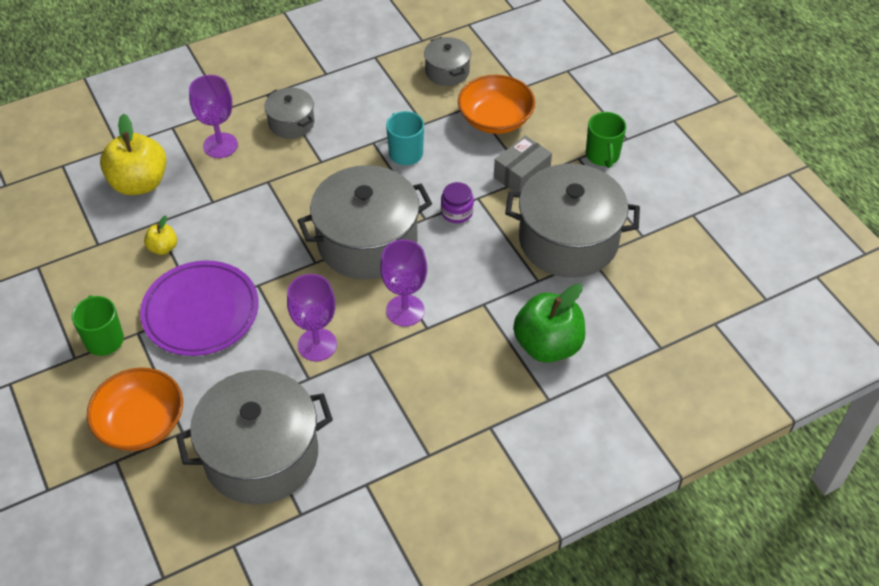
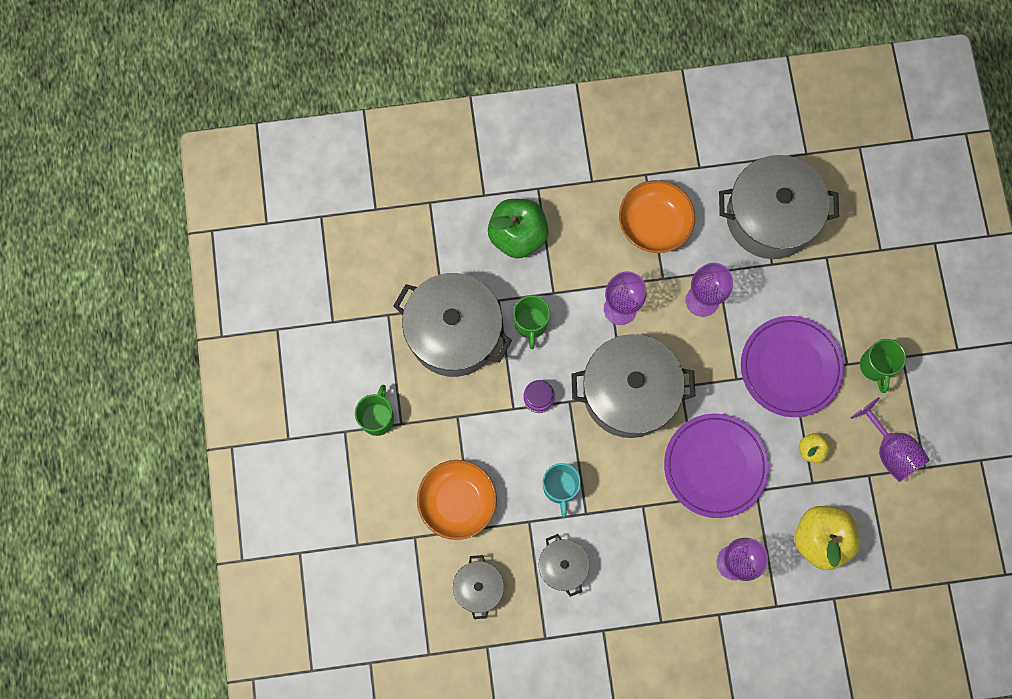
camera: 160 degrees left, 25 degrees up
(77, 270) = (890, 450): none -> purple goblet
(141, 423) = (857, 276): orange bowl -> orange bowl (654, 223)
(259, 209) = (715, 466): none -> purple plate
(291, 123) = (657, 569): grey pot -> grey pot (563, 566)
(494, 269) = (530, 324): none -> green mug
(521, 174) = (462, 422): grey box -> none

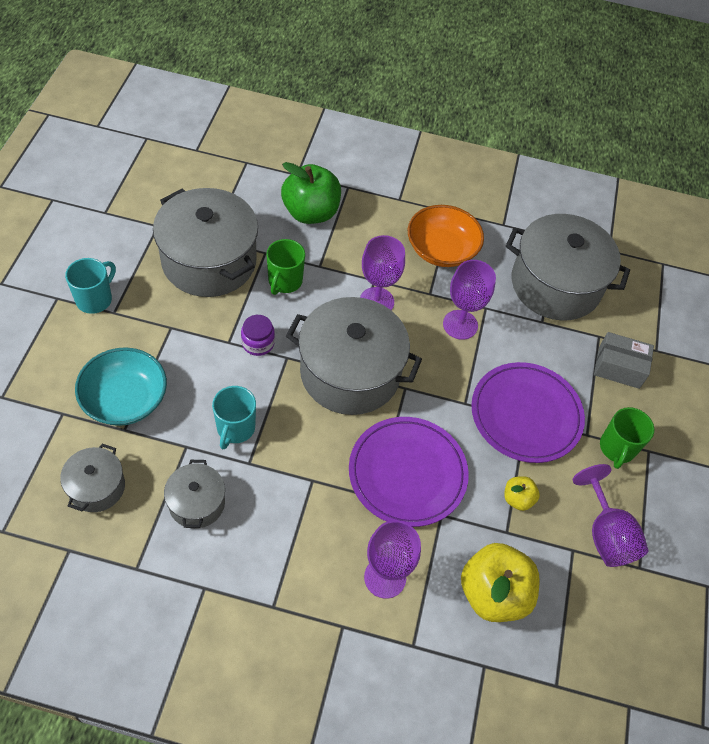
camera: 15 degrees right, 20 degrees down
(377, 418) = (95, 299): green mug -> turquoise mug
(457, 502) = (125, 399): orange bowl -> turquoise bowl
(853, 283) = (619, 367): none -> grey box

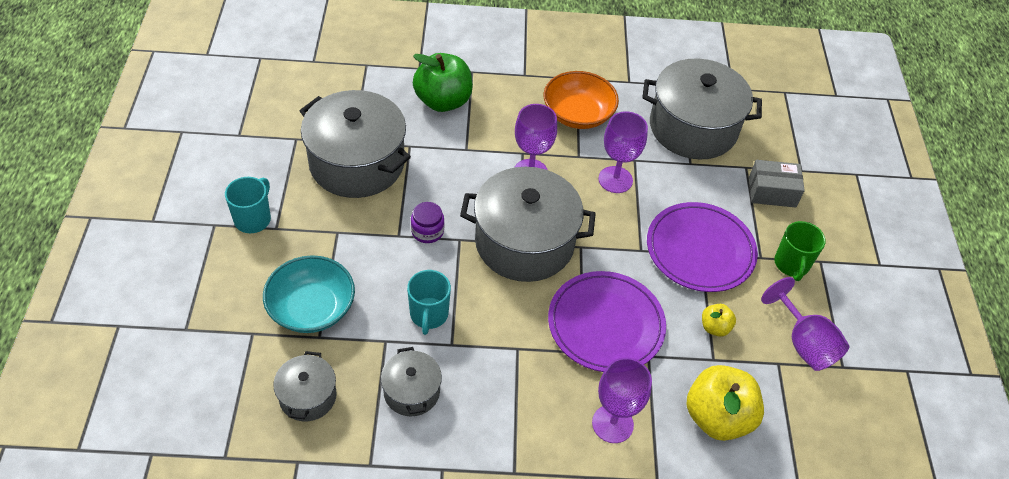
camera: 10 degrees left, 5 degrees down
(284, 281) = (436, 169): green mug -> none

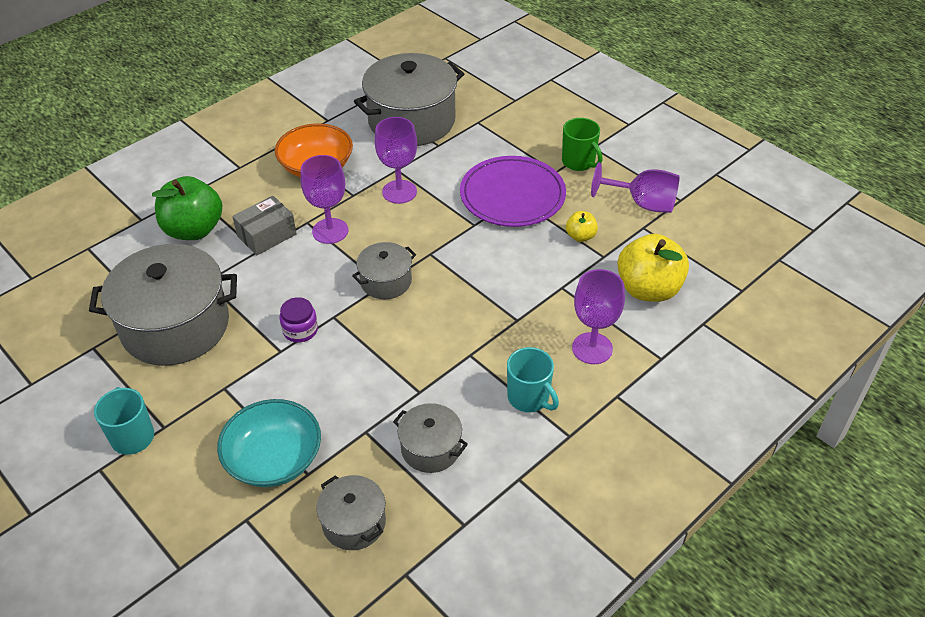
camera: 40 degrees left, 5 degrees down
(429, 315) = (376, 386): turquoise mug -> turquoise mug (529, 398)
(524, 242) = (386, 281): grey pot -> grey pot, size x0.50
(605, 324) = (510, 290): purple plate -> none
(772, 192) = (513, 126): grey box -> grey box (267, 235)

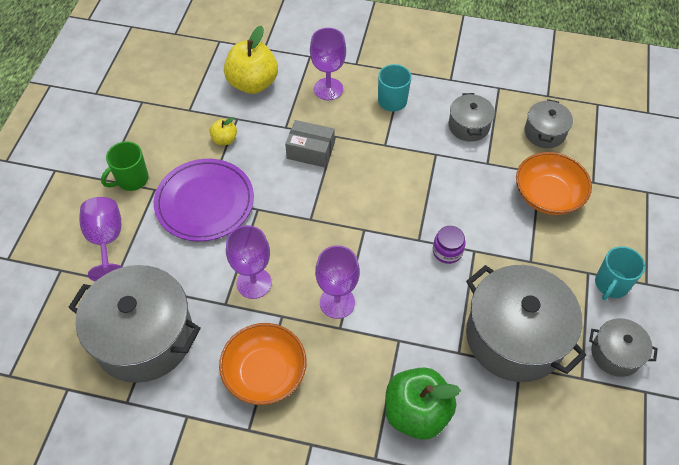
camera: 125 degrees left, 10 degrees up
(267, 235) = (377, 347): grey box -> grey box (310, 151)
(274, 459) = (548, 195): turquoise bowl -> orange bowl
(386, 281) = (360, 229): grey pot -> grey pot (615, 354)
(579, 162) = (131, 179): green mug -> green mug turned 150 degrees counterclockwise
(643, 203) = (161, 120): purple goblet -> purple goblet (106, 240)

